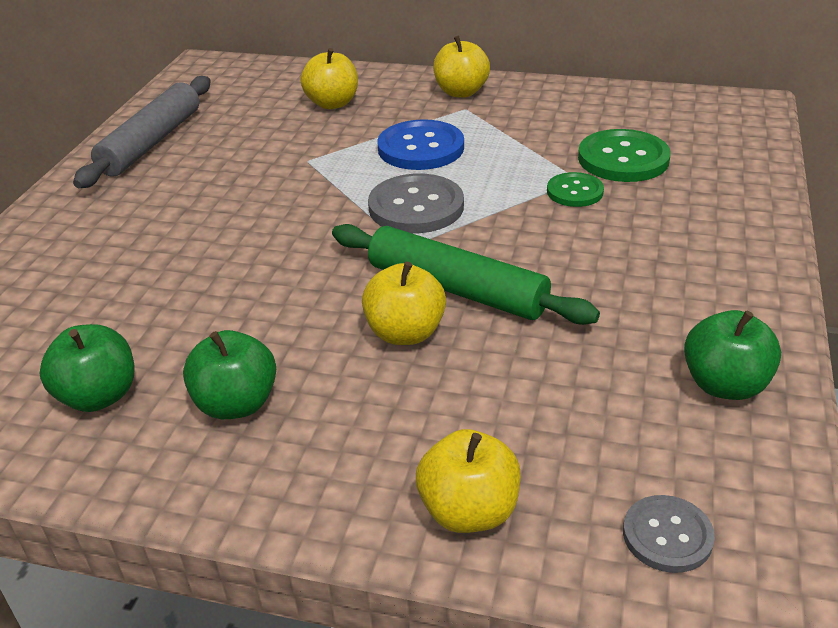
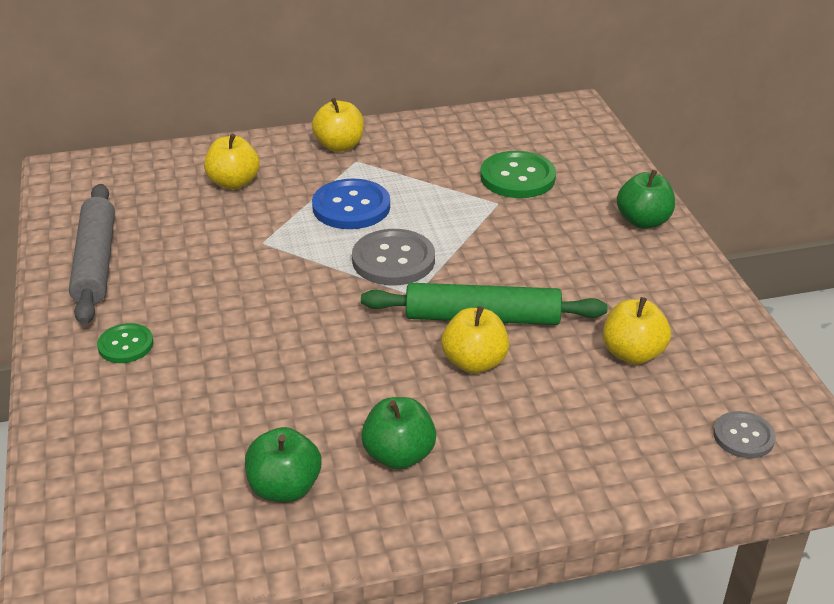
camera: 30 degrees left, 0 degrees up
(469, 511) = (620, 466): yellow apple -> yellow apple (632, 353)
(575, 191) = (504, 214): green button -> green button (125, 345)
(724, 385) = (708, 330): green apple -> green apple (643, 221)

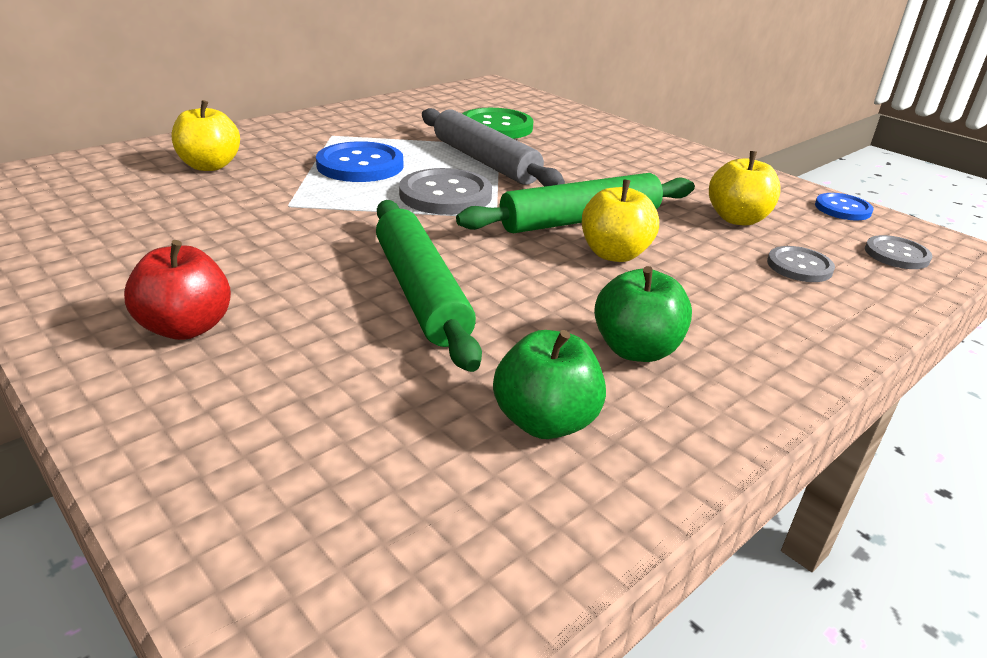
camera: 30 degrees left, 5 degrees down
(95, 262) = (77, 257): grey rolling pin -> grey rolling pin (485, 161)
(125, 345) = (186, 327): green button -> red apple
(292, 358) = (420, 292): none -> green rolling pin
(339, 146) = (304, 127): yellow apple -> none
(627, 421) = (799, 266): none -> grey button
(643, 221) = (631, 138): green apple -> none
(762, 369) = (842, 209): none -> blue button

